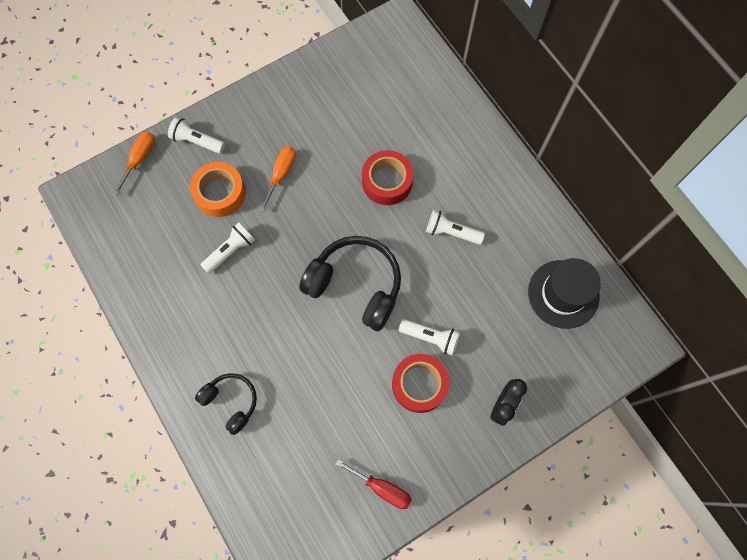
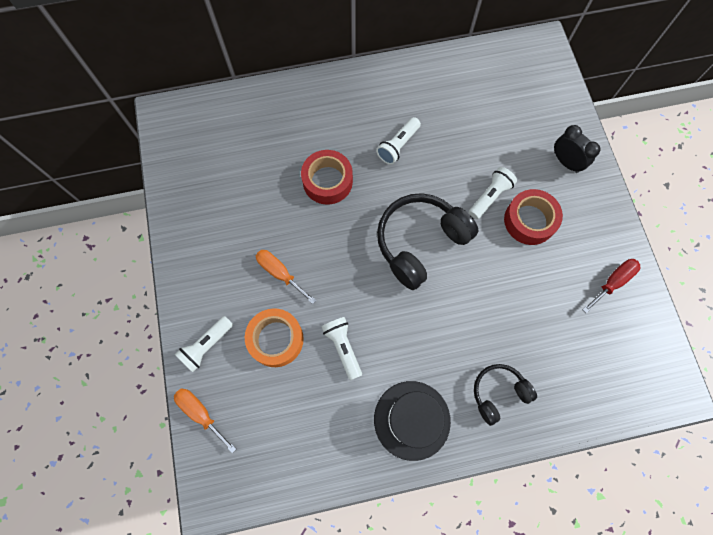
camera: 70 degrees left, 0 degrees up
(563, 294) = (484, 82): black hat -> black hat (412, 420)

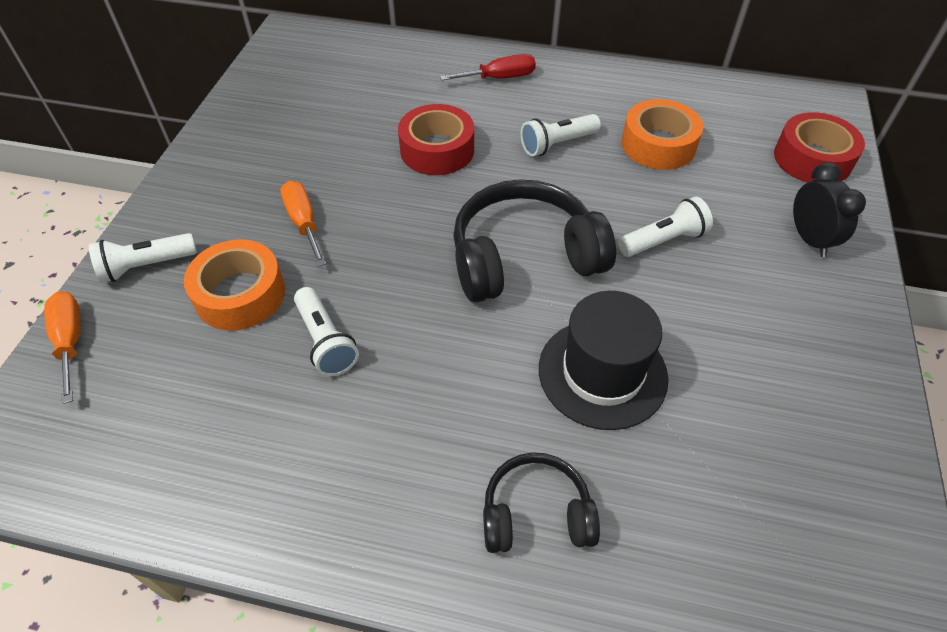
camera: 25 degrees right, 20 degrees down
(343, 347) = (325, 341): white flashlight -> white flashlight turned 150 degrees clockwise
(412, 420) = (363, 488): black hat -> black hat (602, 373)
(457, 121) = (658, 145): none -> orange tape
(529, 220) = (714, 290): red tape -> red tape (812, 159)
(612, 282) = (831, 428): red screwdriver -> red screwdriver (499, 78)

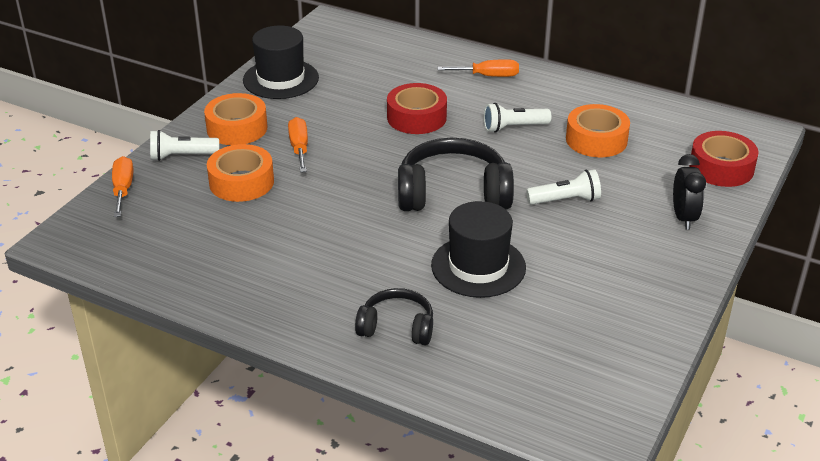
camera: 15 degrees right, 15 degrees down
(212, 207) = (237, 128): none -> orange tape
(251, 122) = (280, 79): none -> black hat
(325, 341) = (291, 217): white flashlight -> none
(499, 78) = (488, 76): red screwdriver -> orange screwdriver

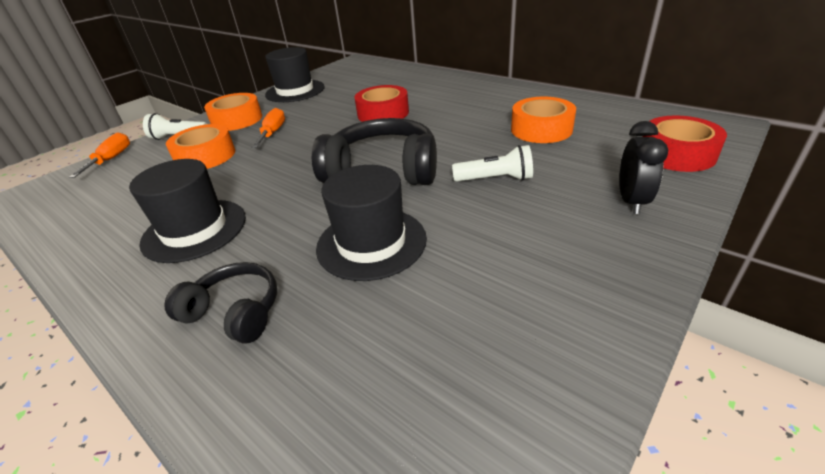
camera: 15 degrees right, 0 degrees up
(303, 265) = (194, 230): none -> black hat
(488, 76) = (457, 87): orange screwdriver -> none
(513, 127) = (464, 120): white flashlight -> none

